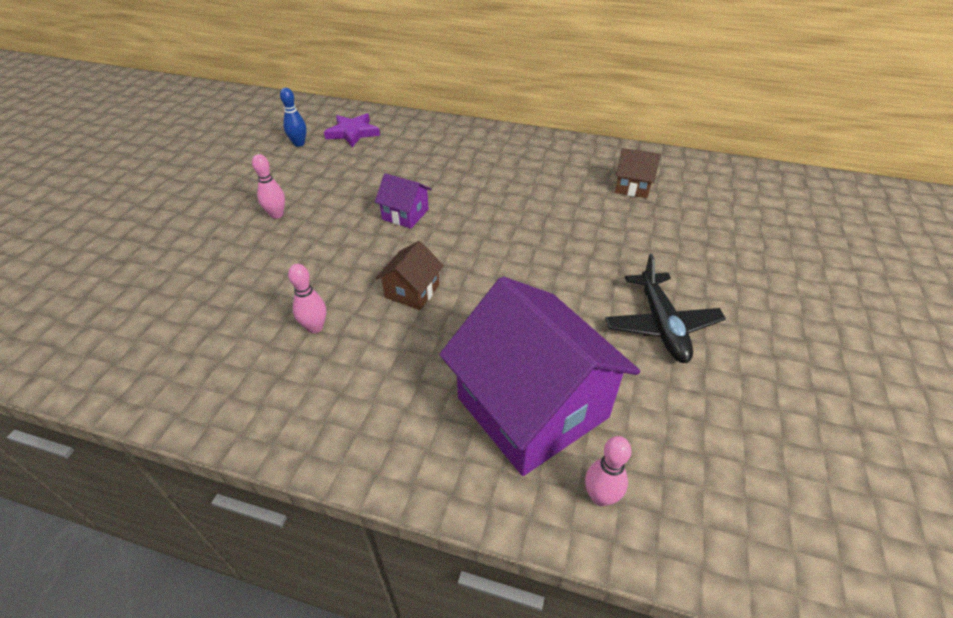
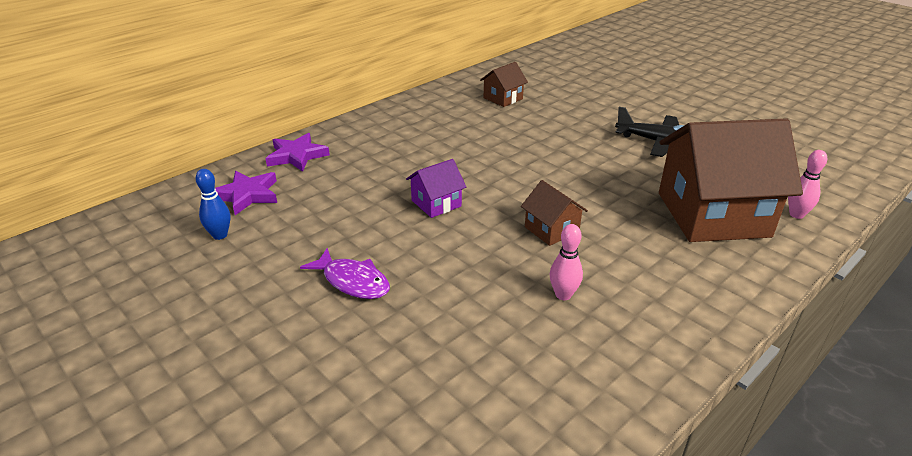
camera: 60 degrees left, 10 degrees down
(276, 215) = (353, 281): pink bowling pin -> purple fish
(420, 129) = (296, 156): none -> purple star
(532, 407) = (712, 214): purple house -> brown house

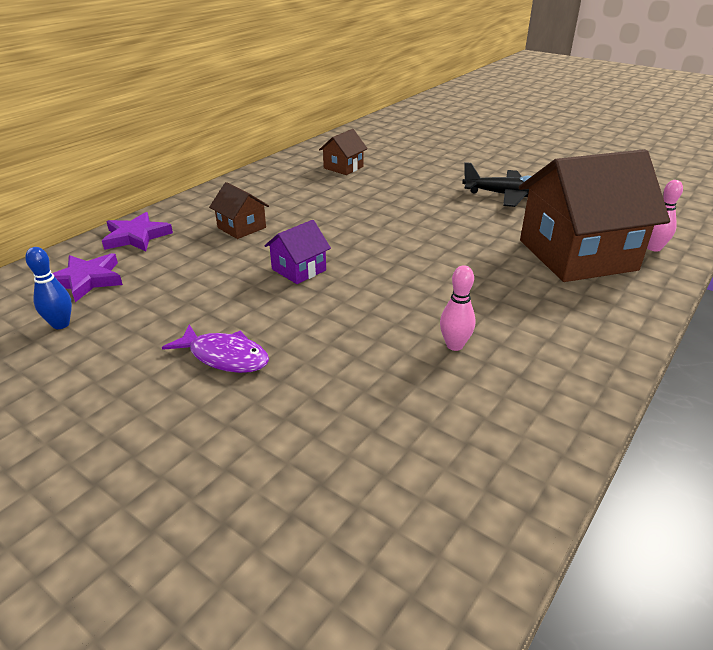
camera: 10 degrees left, 0 degrees up
(551, 229) = (425, 283): brown house -> brown house (241, 227)

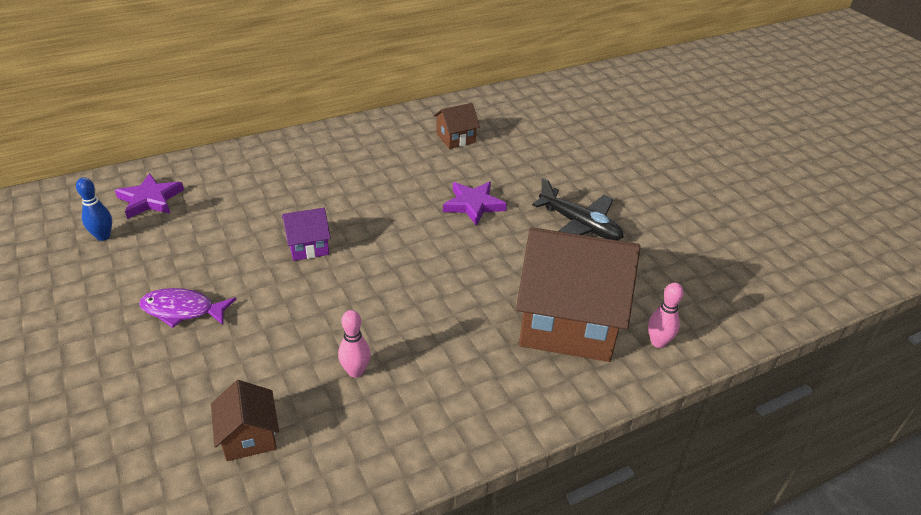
camera: 25 degrees right, 5 degrees up
(136, 236) = (218, 166): purple star -> purple star (473, 205)
(225, 357) = (182, 310): purple fish -> purple fish turned 135 degrees clockwise
(241, 227) = (304, 184): brown house -> brown house (249, 436)

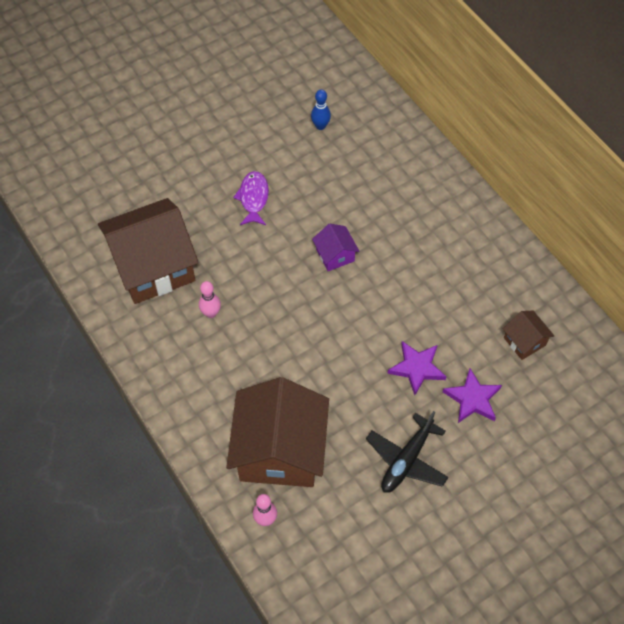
camera: 85 degrees right, 20 degrees up
(150, 200) = (369, 137): purple star -> purple star (472, 399)
(249, 436) = (153, 266): brown house -> brown house, size x2.25

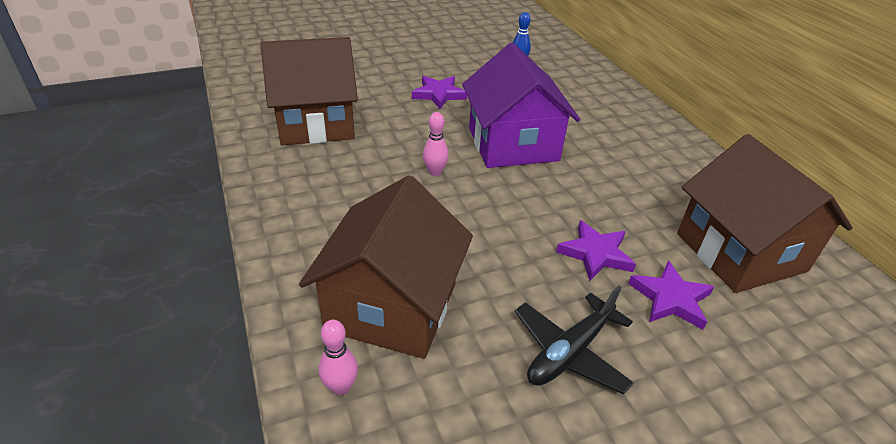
camera: 10 degrees right, 20 degrees down
(211, 313) = (360, 165): pink bowling pin -> pink bowling pin (435, 172)
(253, 198) = (439, 94): purple fish -> purple star
(335, 255) = (513, 144): purple house -> purple house, size x2.25
(524, 341) = (740, 252): brown house -> brown house, size x2.25

